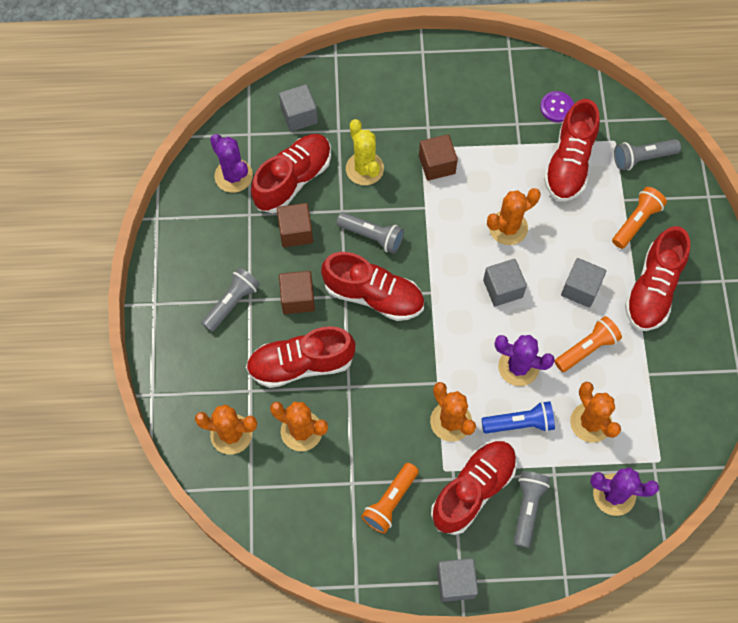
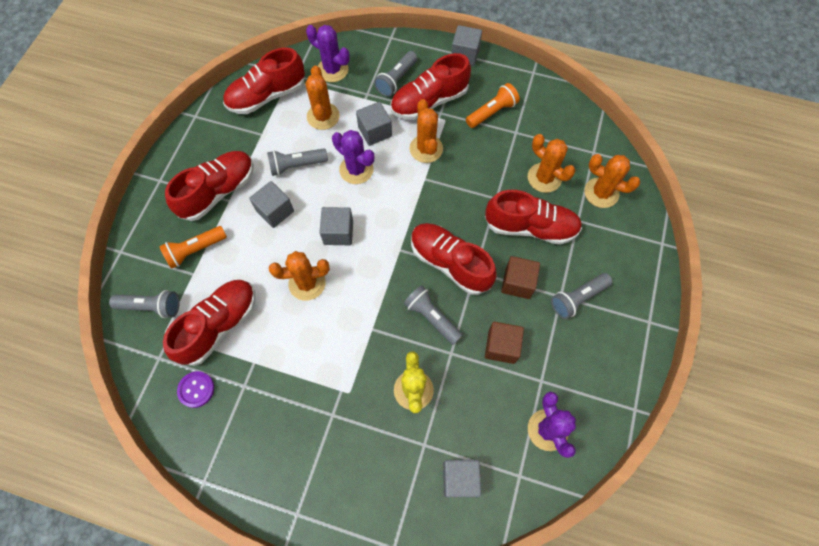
camera: 160 degrees left, 0 degrees up
(293, 180) = (488, 403): red shoe -> red shoe (267, 96)
(437, 165) = (342, 369): brown cube -> none
(520, 423) = (375, 132): blue flashlight -> grey cube
(587, 348) = (296, 165): orange flashlight -> grey flashlight

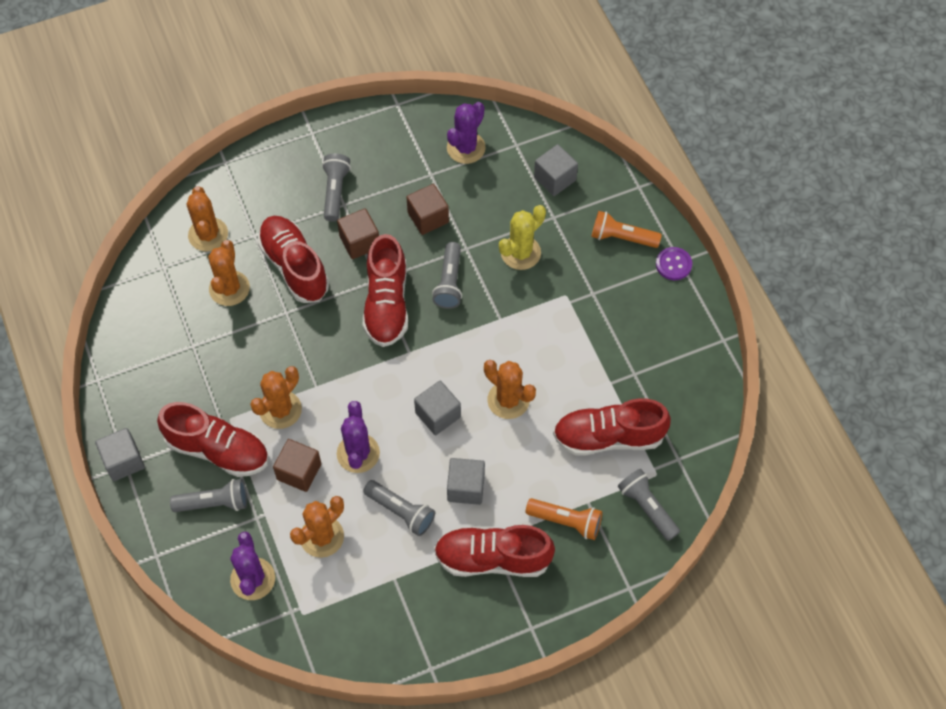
camera: 130 degrees left, 5 degrees down
(196, 389) = (671, 406): purple button -> purple button (673, 264)
(267, 96) = (343, 616): red shoe -> none
(375, 132) = (299, 472): grey cube -> brown cube
(492, 112) = (184, 382): orange flashlight -> orange flashlight (622, 237)
(577, 298) = (335, 191): grey flashlight -> grey flashlight turned 105 degrees counterclockwise

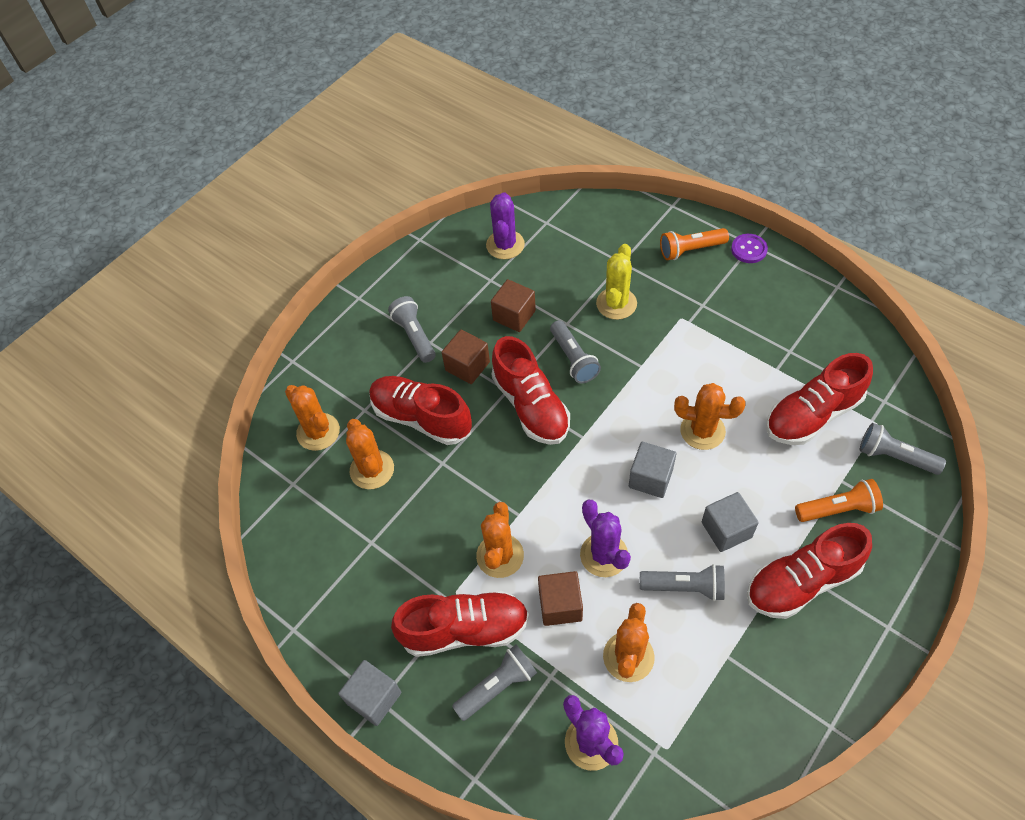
camera: 25 degrees left, 5 degrees down
(555, 179) = (599, 232): grey cube -> none

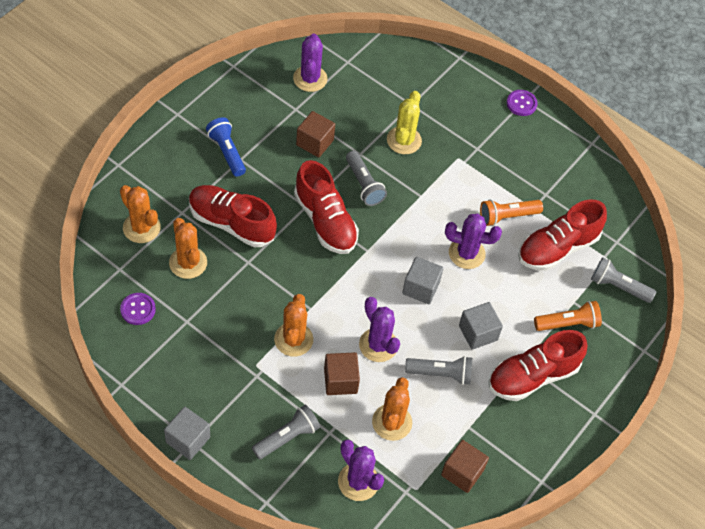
camera: 10 degrees left, 0 degrees up
(313, 532) = (138, 309): none -> purple button
(414, 335) = (227, 152): grey flashlight -> blue flashlight
(464, 630) = (262, 394): red shoe -> none
(467, 366) = (272, 183): brown cube -> brown cube (462, 472)
(690, 250) = (471, 99): orange flashlight -> orange flashlight (507, 216)
(702, 431) = (466, 253): orange cactus -> purple cactus

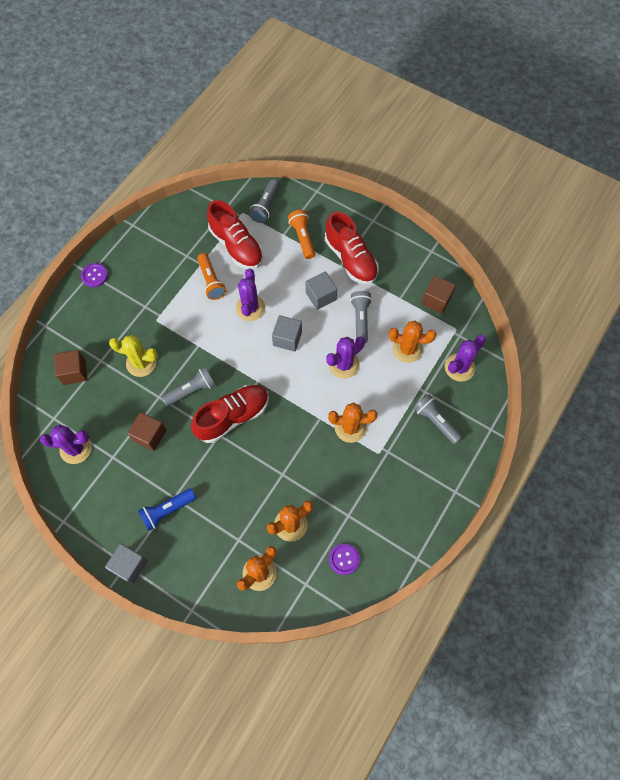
camera: 90 degrees left, 10 degrees up
(188, 440) = (454, 495): grey cube -> grey cube (130, 565)
(231, 223) = (245, 494): red shoe -> none
(340, 381) = (380, 388): brown cube -> brown cube (74, 372)

